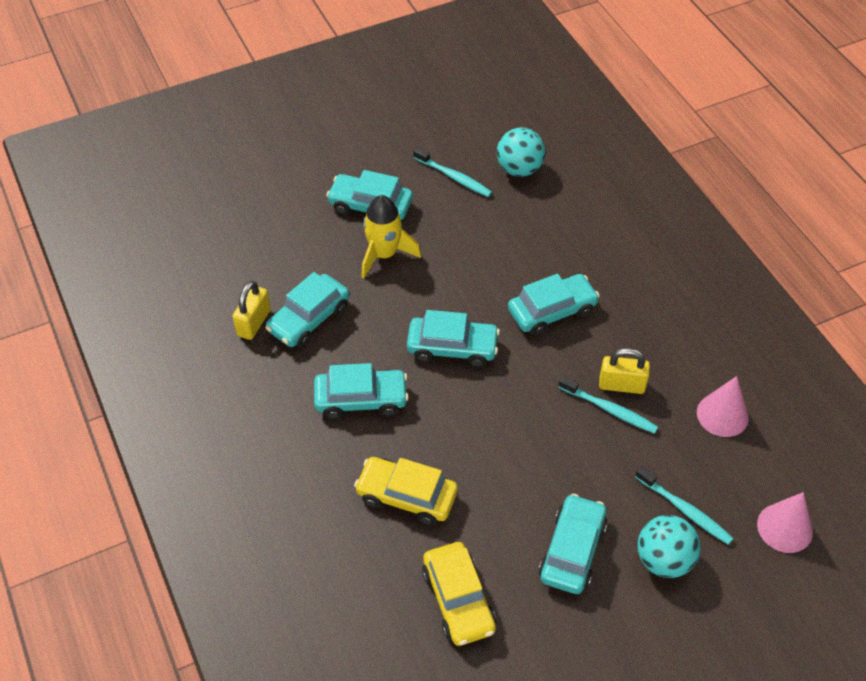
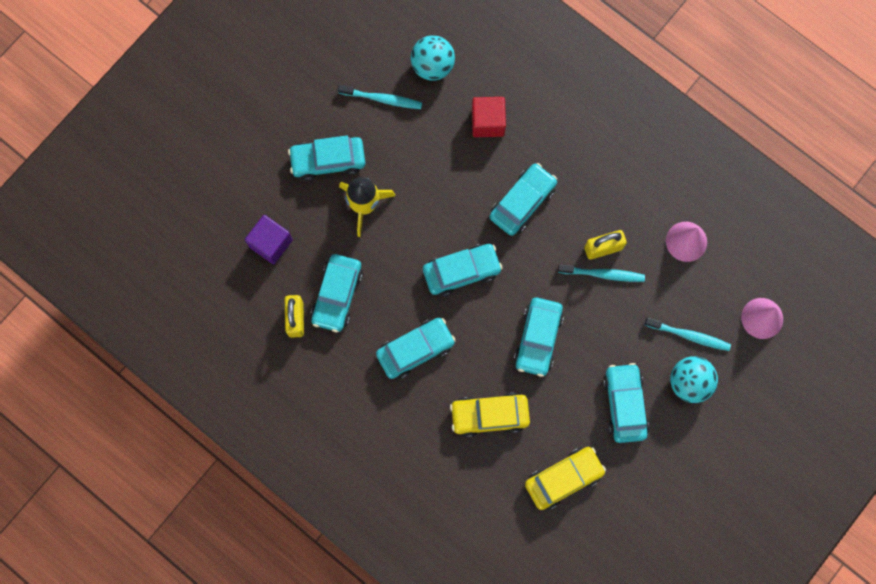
camera: 25 degrees left, 25 degrees up
(271, 251) = (271, 243): none -> purple cube
(458, 600) = (563, 478): yellow car -> yellow car turned 75 degrees counterclockwise
(503, 442) = (538, 338): none -> turquoise car
(551, 231) = (488, 122): none -> red cube

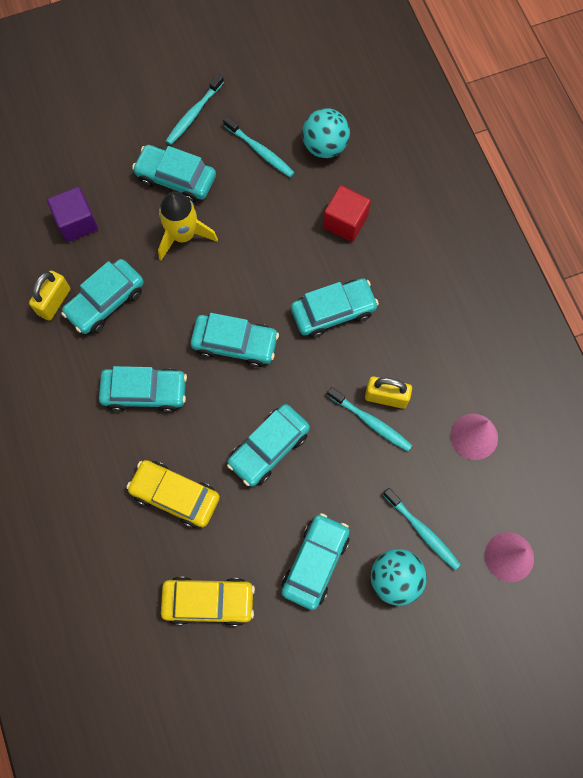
camera: 30 degrees right, 5 degrees down
(307, 96) = (194, 114): none -> turquoise toothbrush

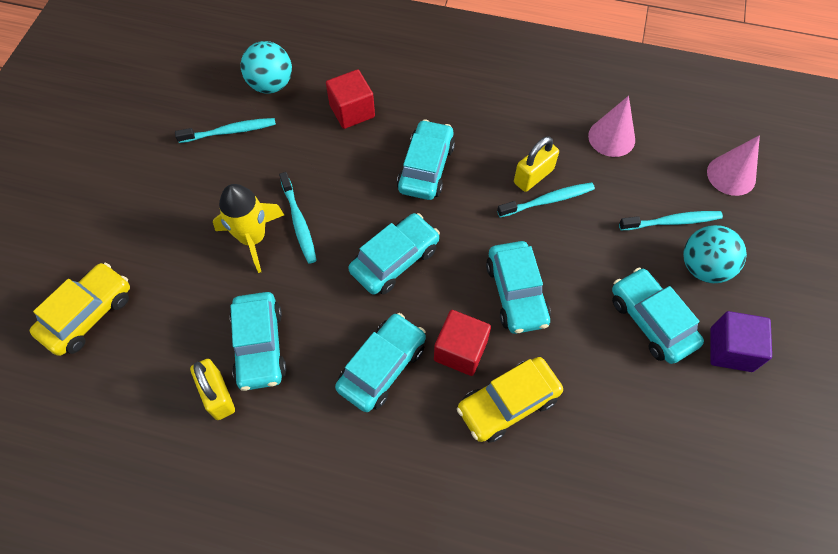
camera: 55 degrees left, 10 degrees down
(77, 223) = (154, 322): purple cube -> purple cube (731, 349)
(176, 178) = (192, 210): turquoise car -> none
(194, 114) = (144, 159): turquoise toothbrush -> turquoise toothbrush (299, 222)
(194, 437) = (460, 350): none -> red cube
(209, 601) = (636, 438): yellow car -> yellow car (88, 314)

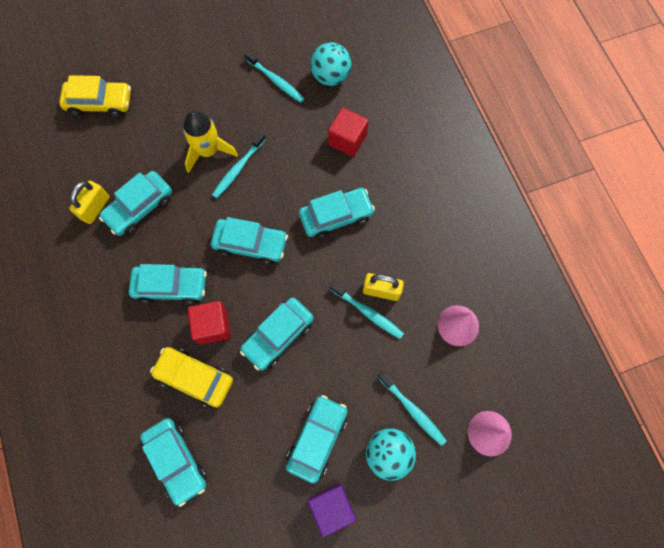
camera: 55 degrees right, 10 degrees up
(592, 478) = (176, 460): none -> turquoise car

